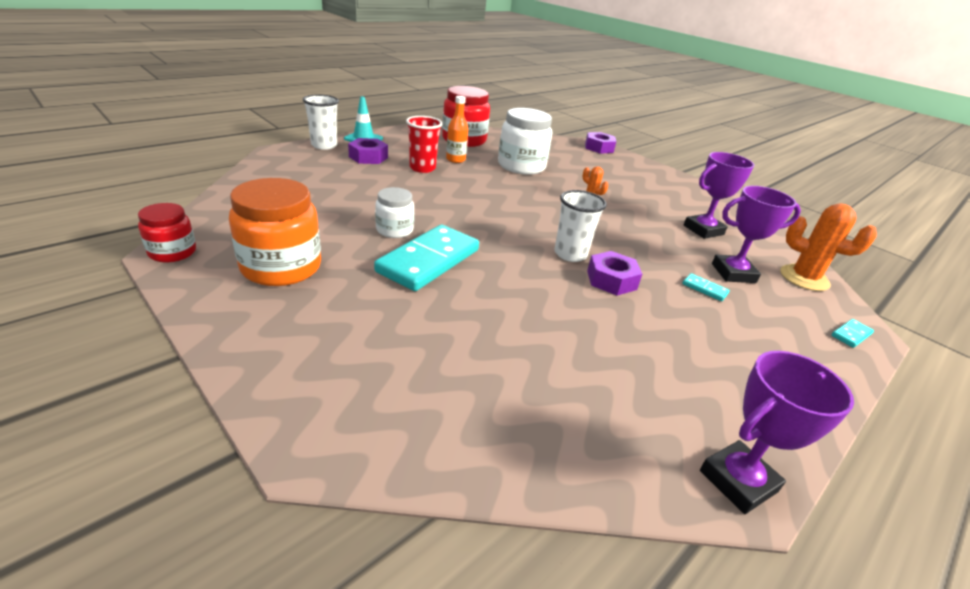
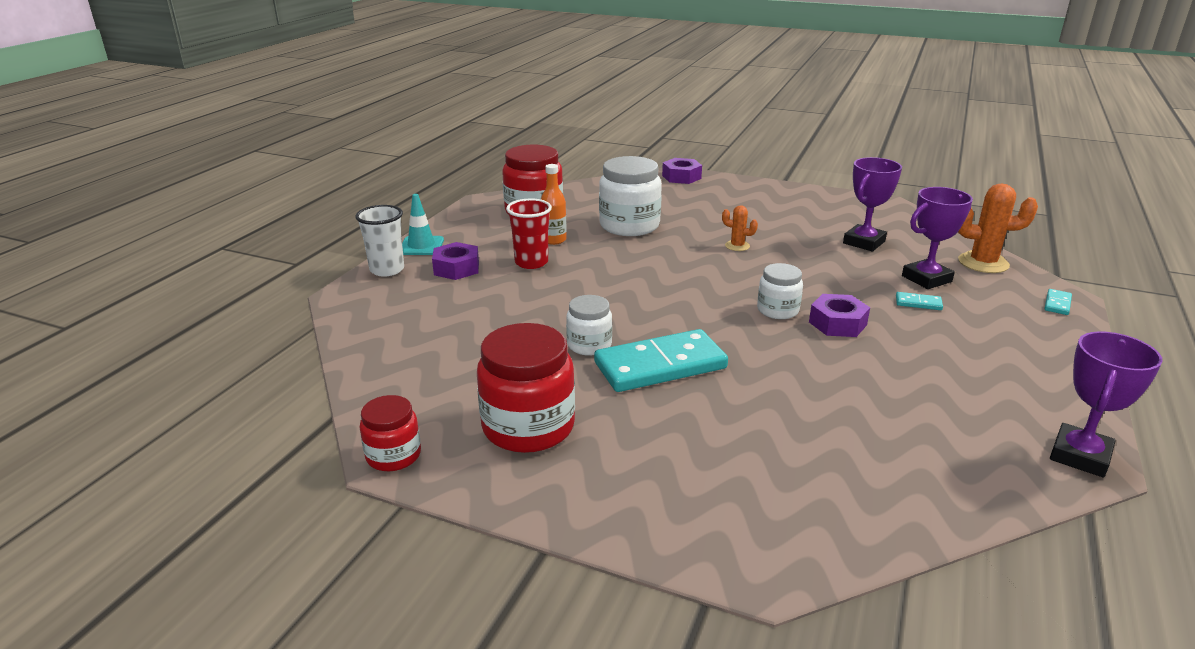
camera: 20 degrees left, 5 degrees down
(281, 267) = (528, 427): orange jar -> red jar
(428, 261) = (660, 365): turquoise domino -> turquoise domino turned 60 degrees clockwise
(570, 254) = (777, 310): white cup -> white jar

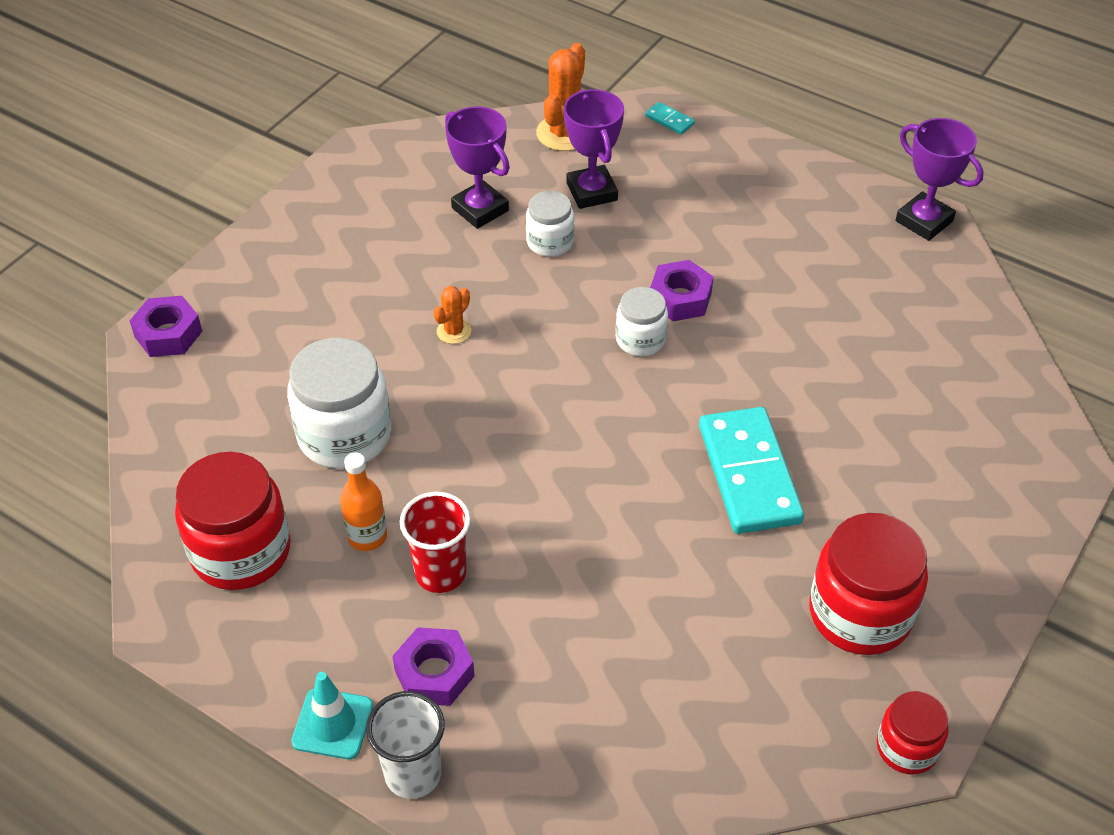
camera: 80 degrees left, 20 degrees up
(589, 345) = (693, 534): white jar -> white jar (550, 242)
(918, 303) = (647, 219): turquoise domino -> none

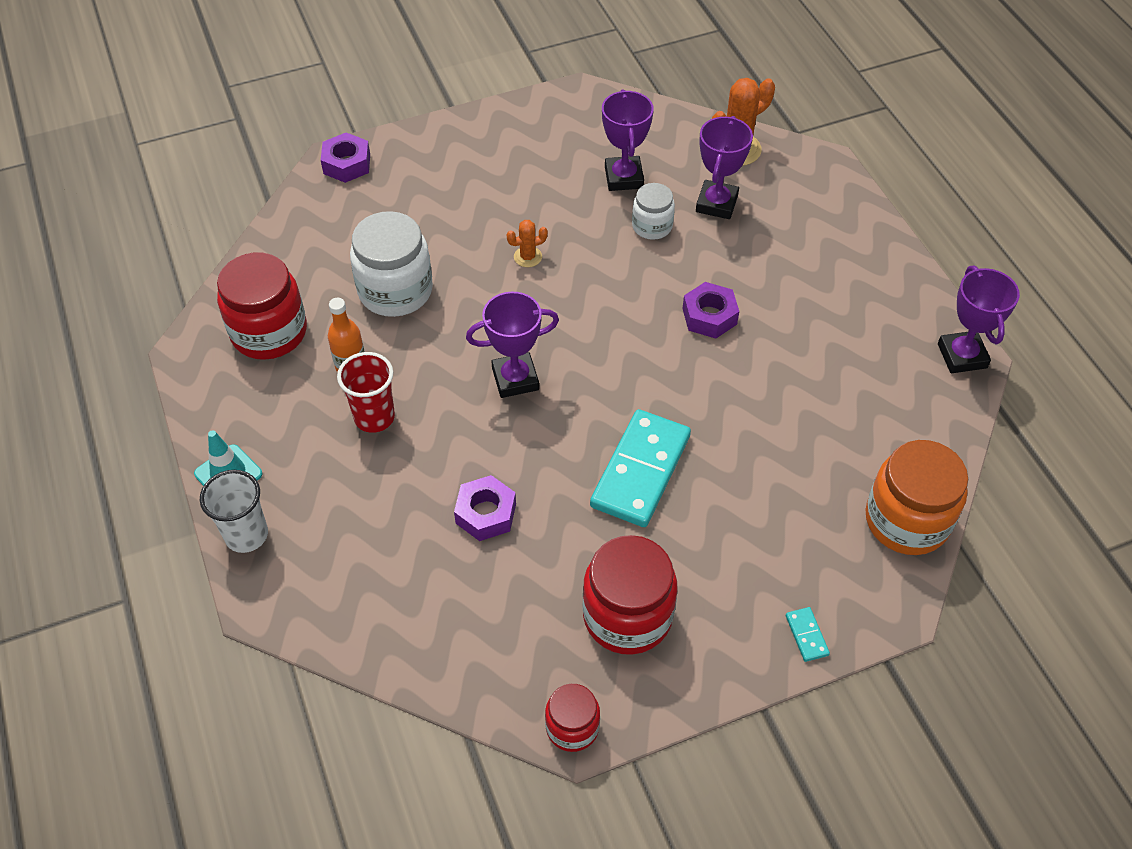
camera: 35 degrees right, 5 degrees up
(434, 673) = (314, 480): purple nut -> purple nut (486, 513)
(550, 455) = (515, 379): none -> purple trophy
(640, 339) = (652, 331): white jar -> none
(669, 120) = (827, 176): turquoise domino -> turquoise domino (806, 635)
(1009, 386) = (906, 520): none -> orange jar

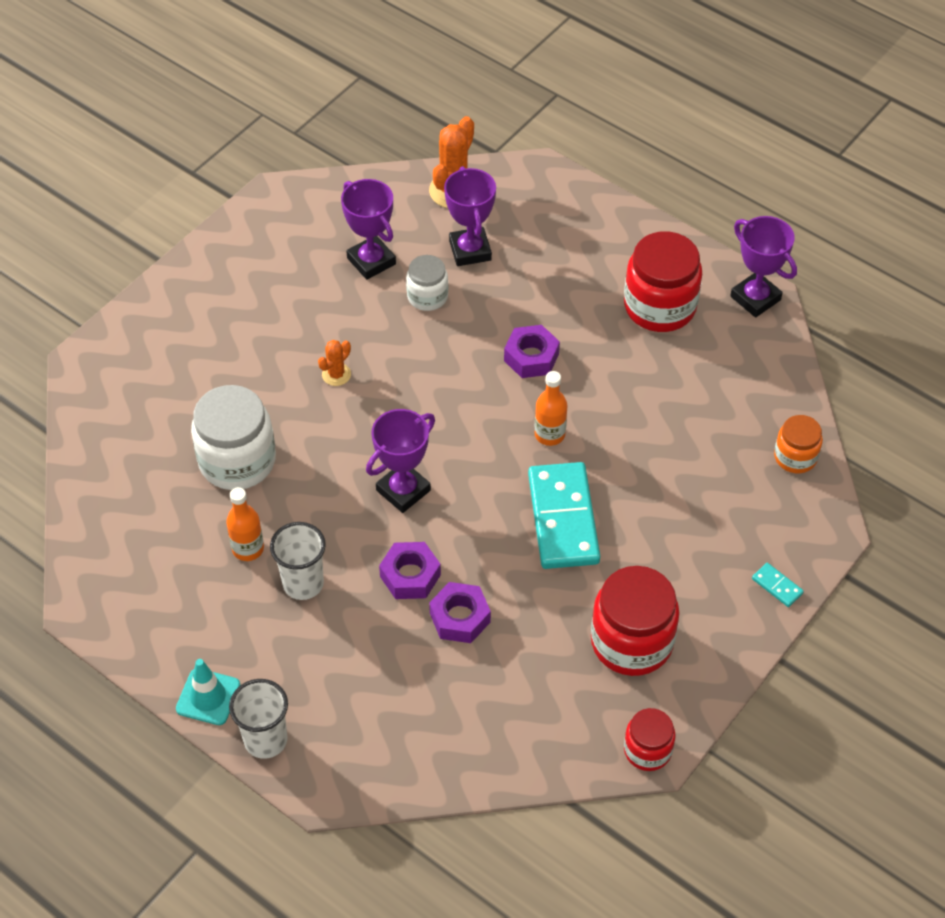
camera: 30 degrees left, 0 degrees up
(269, 332) = (147, 554): red jar -> red jar (660, 306)
(347, 164) = (99, 360): purple nut -> purple nut (410, 576)
(374, 417) = (303, 583): red cup -> white cup
(680, 391) = (549, 434): none -> orange bottle
(906, 520) = (795, 457): orange jar -> orange jar, size x0.56

